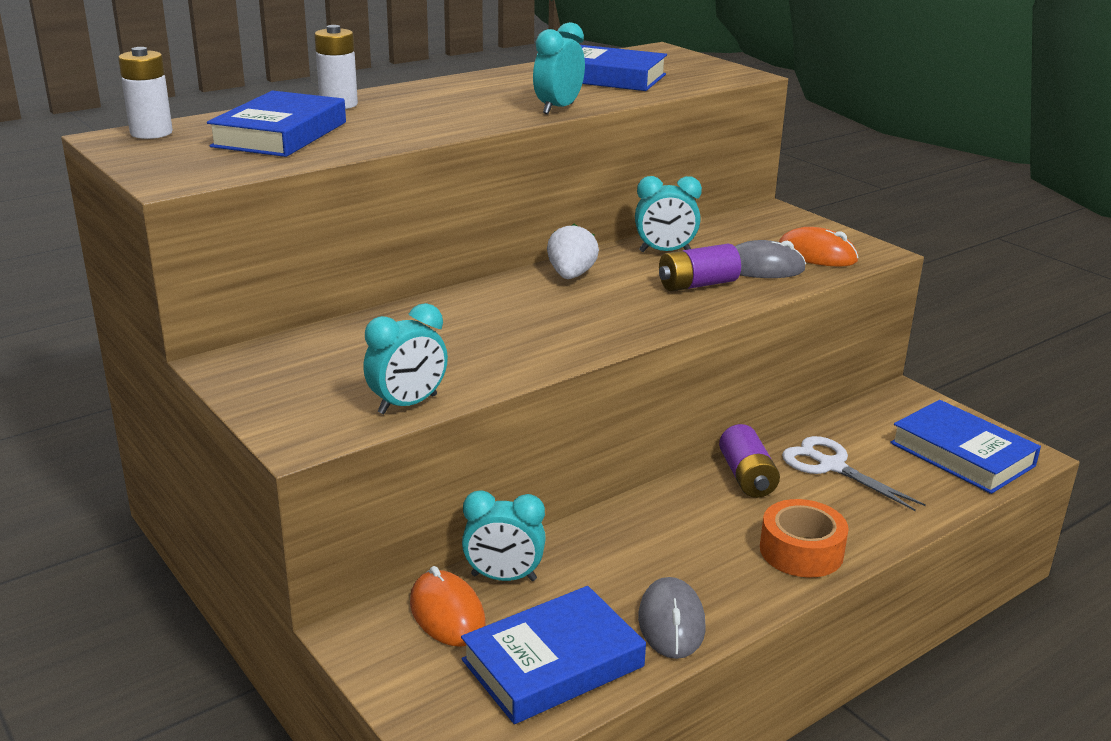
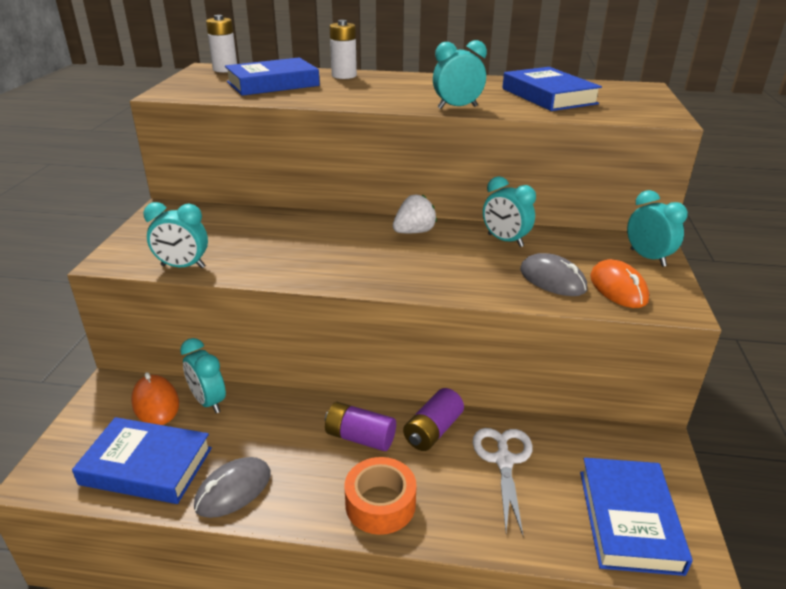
camera: 45 degrees right, 5 degrees up
(447, 613) = (155, 403): orange mouse -> orange mouse turned 45 degrees counterclockwise
(697, 285) = (480, 271): purple battery -> purple battery (360, 437)
(793, 223) = (647, 258): none -> turquoise clock

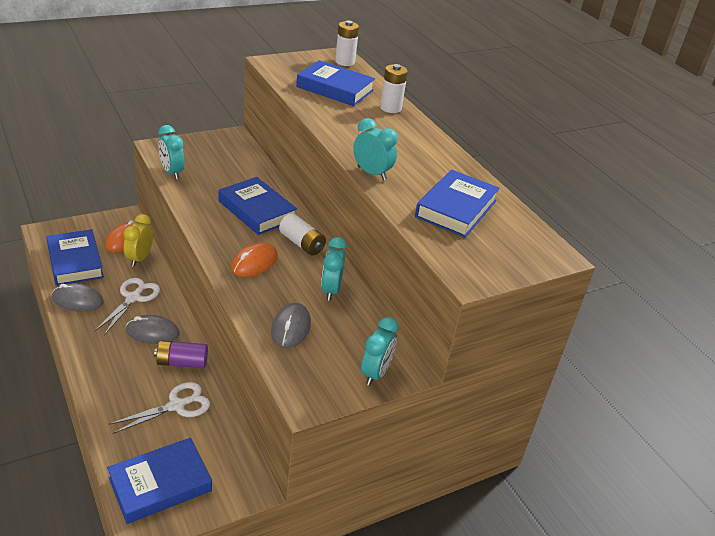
camera: 50 degrees right, 5 degrees up
(208, 402) = (139, 258): turquoise clock -> yellow clock
(280, 433) = (133, 298): none -> white scissors
(328, 238) = (257, 210): none -> blue book
(360, 437) = (152, 332): purple battery -> grey mouse
(380, 504) = (103, 362): orange tape -> none
(414, 232) = (302, 244): white strawberry -> white battery
(618, 288) = (308, 365): orange mouse -> orange mouse (254, 263)

